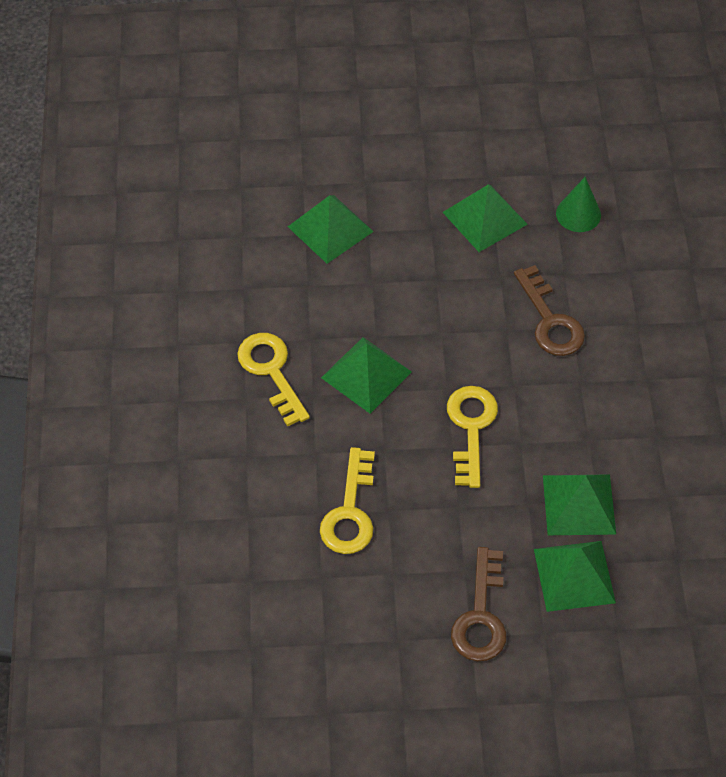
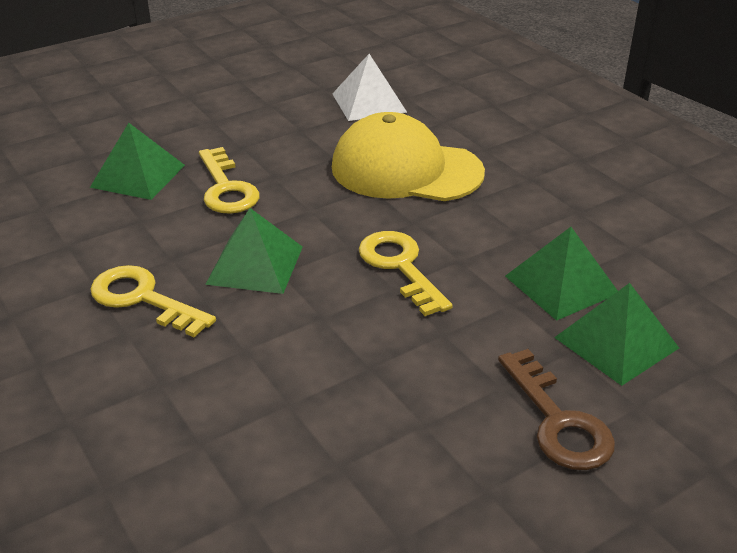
camera: 30 degrees left, 20 degrees down
(350, 512) = (326, 386): yellow key -> yellow key (226, 188)
(485, 218) = (287, 127): green pyramid -> none
(550, 320) = (406, 170): brown key -> yellow cap
(578, 214) = (369, 102): green cone -> white pyramid

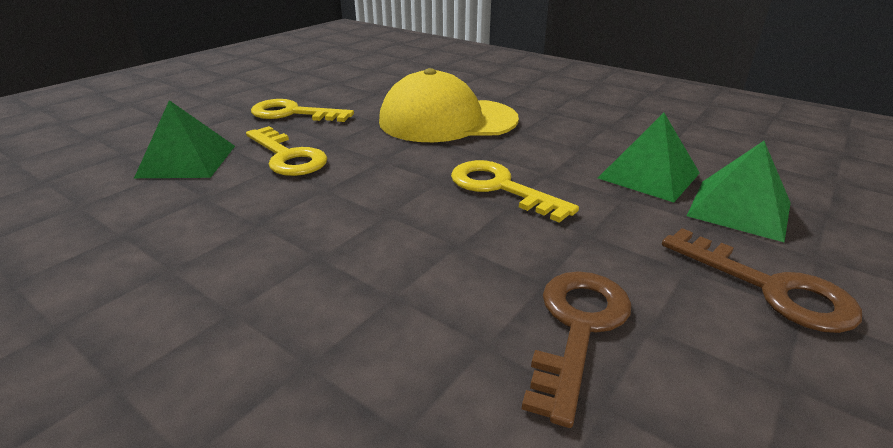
camera: 20 degrees left, 5 degrees down
(143, 299) = (240, 270): yellow key -> yellow key (293, 113)
(255, 265) = (355, 212): green pyramid -> none
(366, 410) = (578, 328): none -> brown key
(369, 102) = (382, 85): white pyramid -> none

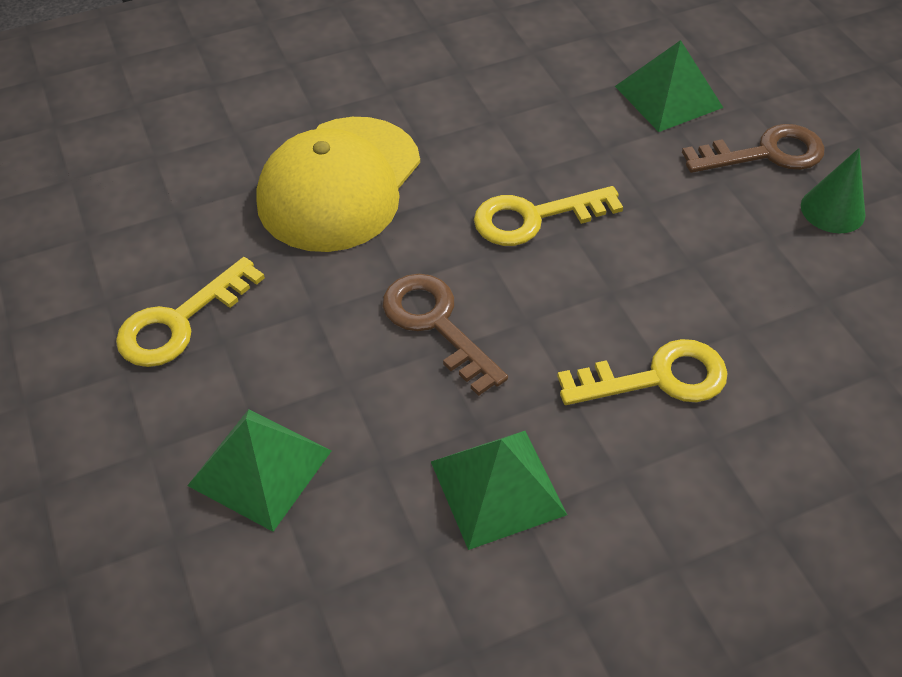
camera: 60 degrees left, 20 degrees up
(288, 157) = (328, 363): yellow key -> yellow key (657, 378)
(578, 328) = (752, 274): brown key -> brown key (436, 324)
(648, 175) = (581, 110): green pyramid -> green pyramid (497, 487)
(770, 371) = (832, 210): none -> green cone

